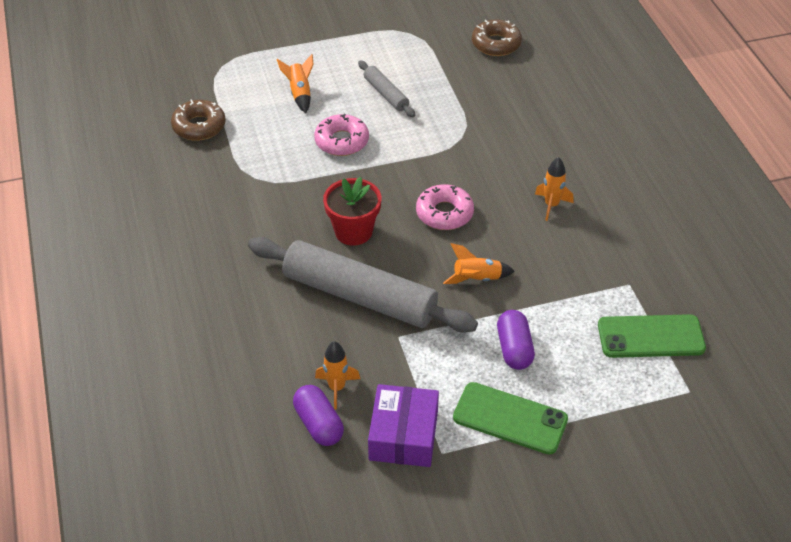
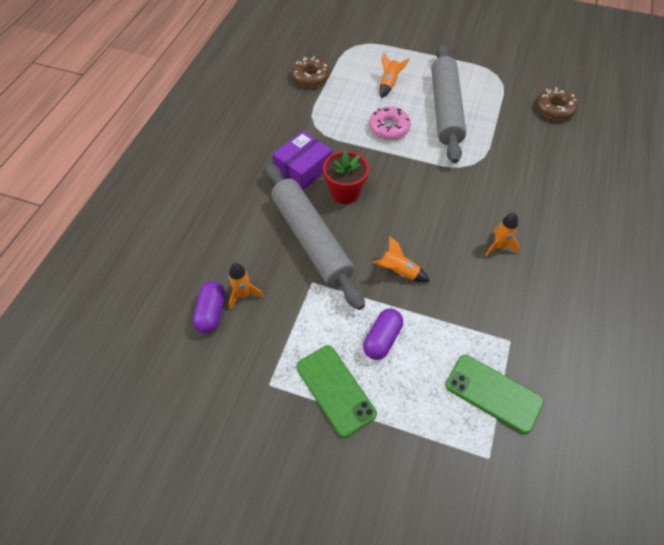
camera: 35 degrees right, 10 degrees up
(386, 94) = (445, 109): grey rolling pin -> grey rolling pin, size x2.13
(403, 435) = (255, 355): purple box -> purple box (303, 168)
(444, 213) = (416, 212): pink donut -> none

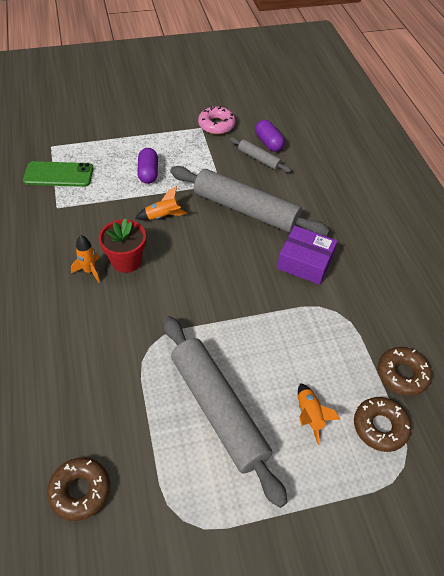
camera: 145 degrees right, 5 degrees down
(243, 294) = (259, 159): orange rocket -> grey rolling pin
(303, 168) = (305, 262): purple box -> purple box turned 75 degrees counterclockwise
(335, 390) = (160, 139): green phone -> none
(345, 193) = (250, 257): red flower pot -> red flower pot (126, 261)
(351, 63) = (380, 427): none -> brown donut
(389, 128) = (263, 348): pink donut -> pink donut (216, 125)

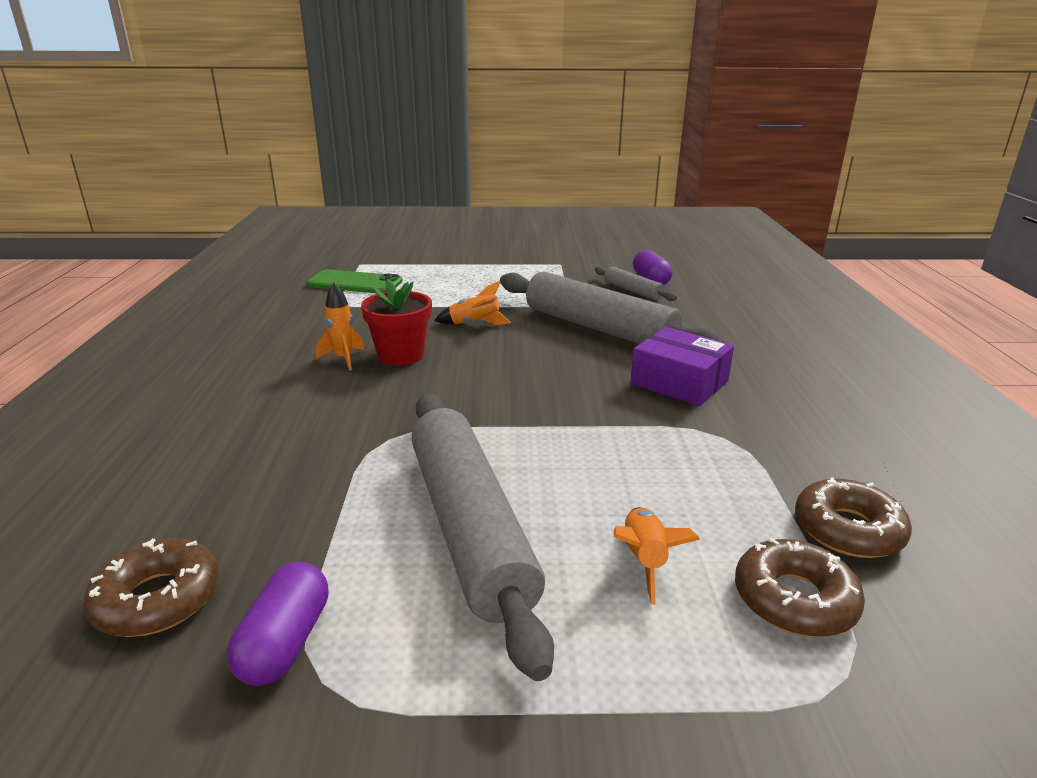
camera: 15 degrees right, 25 degrees down
(148, 173) = (472, 290): purple capsule -> purple capsule (285, 642)
(216, 125) = (582, 263): pink donut -> none

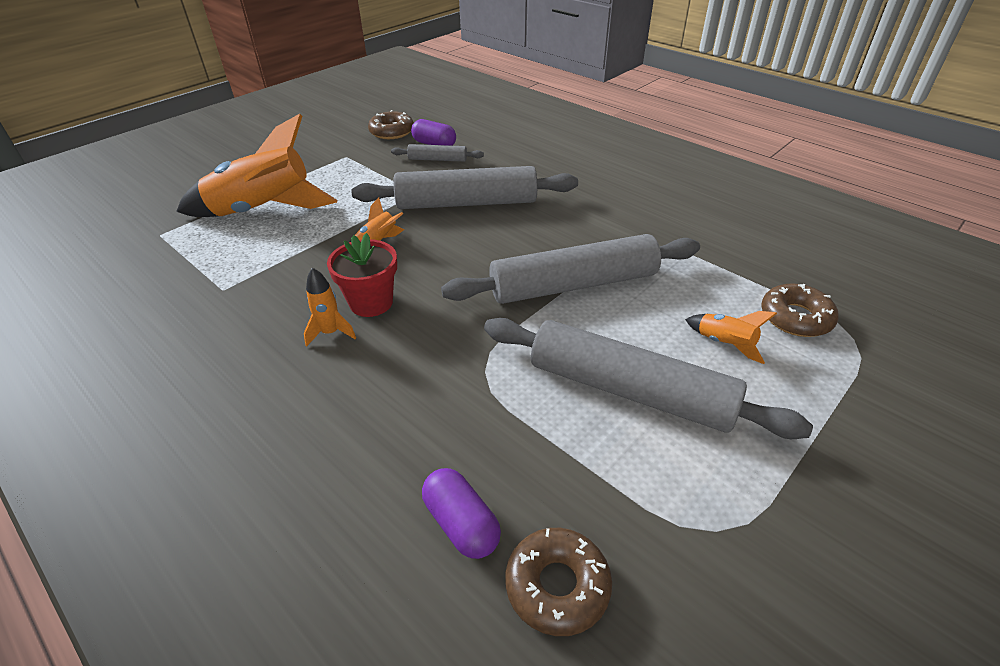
camera: 45 degrees left, 15 degrees up
(285, 642) = (666, 532): purple capsule -> purple capsule (461, 523)
(355, 283) = (196, 257): green phone -> none
(440, 274) = (264, 211): none -> orange rocket
(579, 426) = (573, 284): none -> grey rolling pin
(679, 382) = (574, 220): purple box -> none
(848, 529) = (762, 266): brown donut -> brown donut (392, 132)

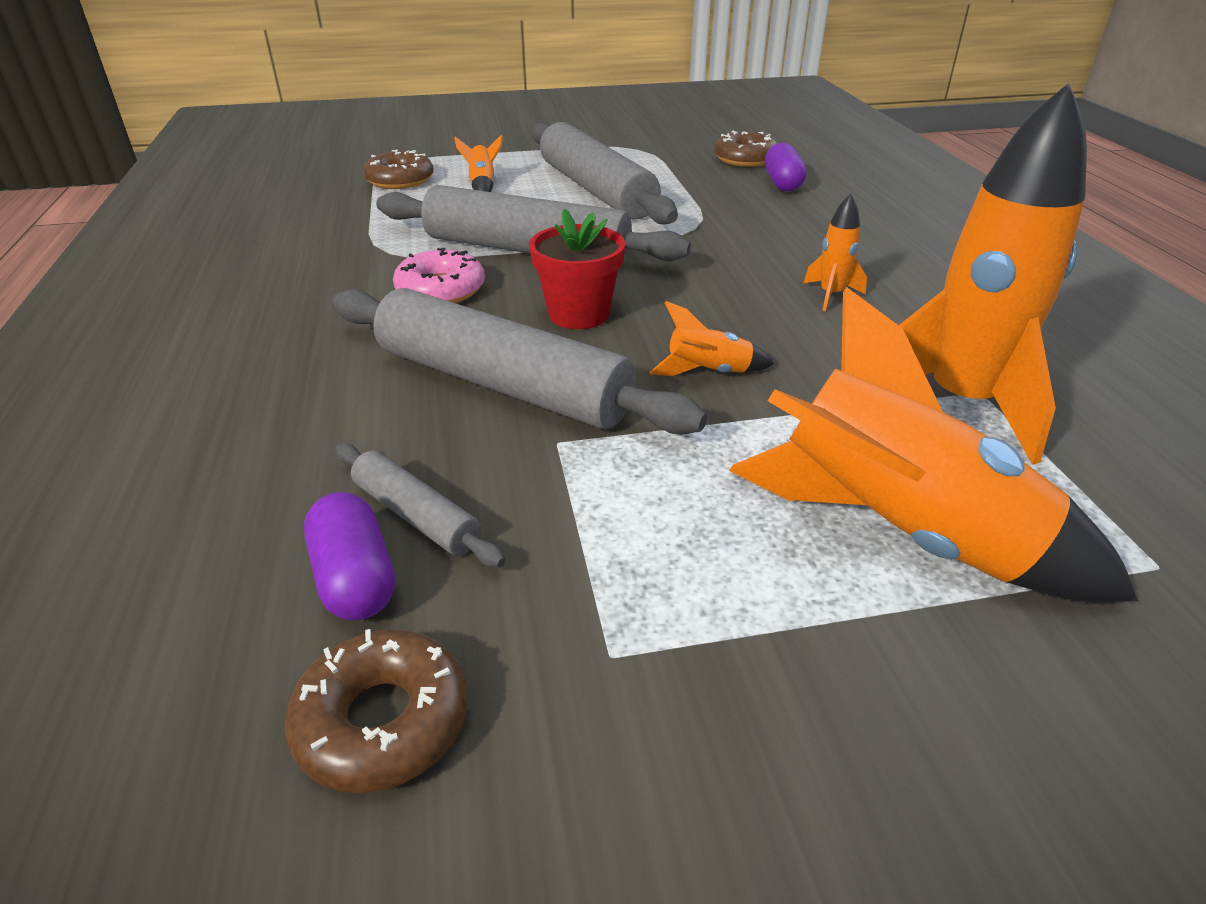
camera: 145 degrees left, 5 degrees down
(235, 277) = (960, 403): none -> orange rocket
(371, 302) = (766, 306): red flower pot -> red flower pot (578, 314)
(571, 234) = (441, 289): none -> pink donut

